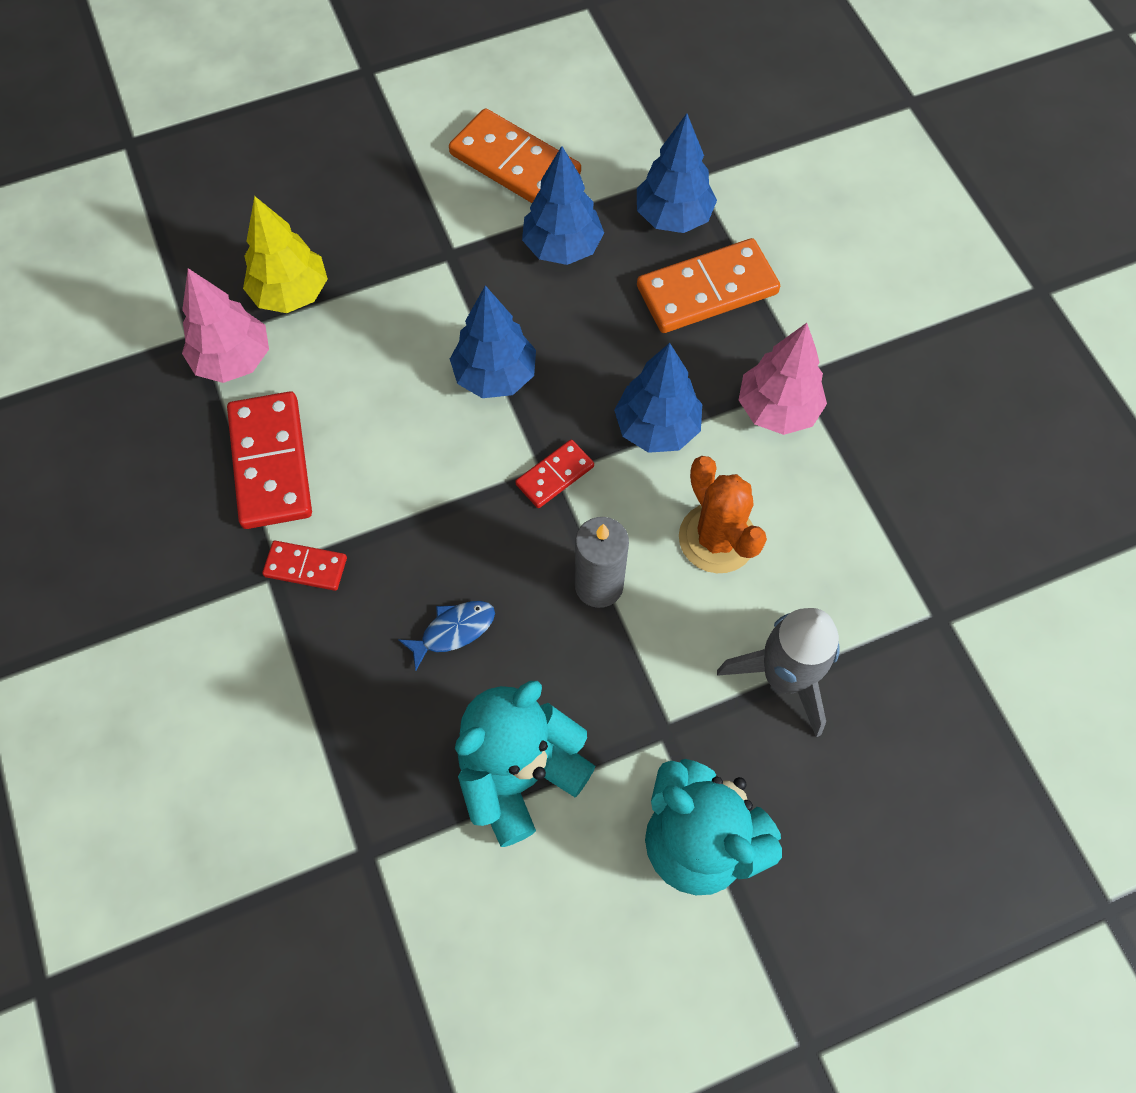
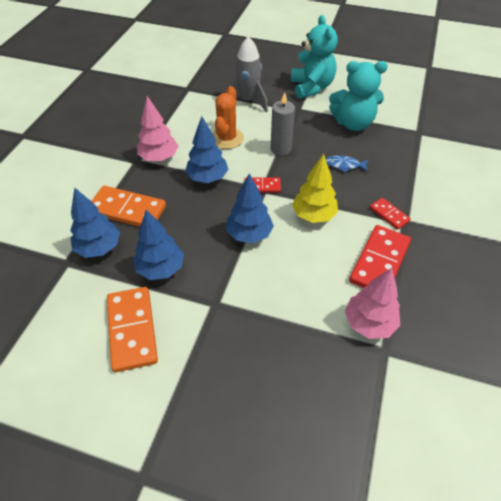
camera: 140 degrees left, 15 degrees down
(291, 294) = (314, 339): yellow tree -> yellow tree (313, 215)

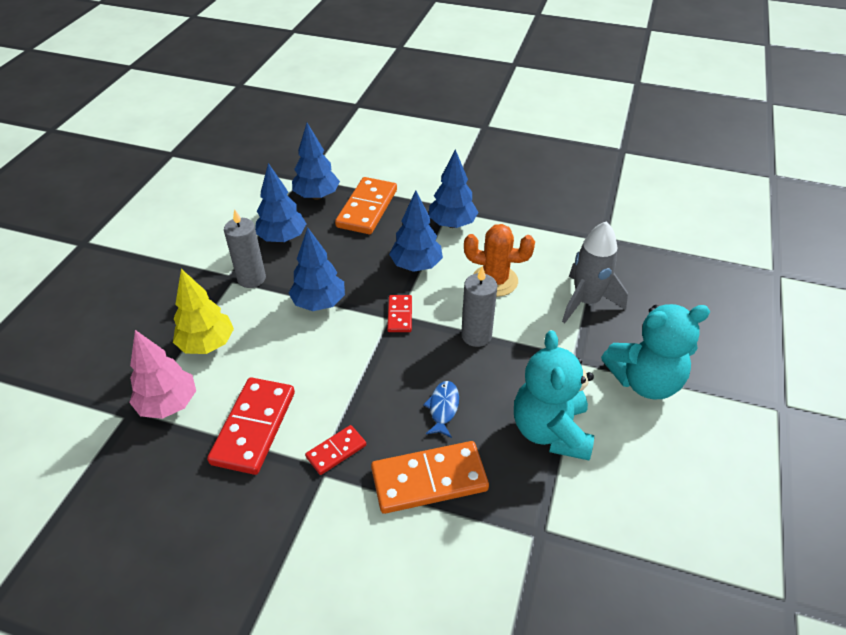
camera: 90 degrees right, 5 degrees down
(132, 330) = (216, 226): orange domino -> orange domino (429, 479)
(159, 158) = (452, 224): pink tree -> blue tree
(217, 286) = (251, 278): none -> grey candle
(313, 215) = (343, 364): yellow tree -> yellow tree (207, 344)
(379, 262) = (253, 427): red domino -> red domino turned 75 degrees clockwise

